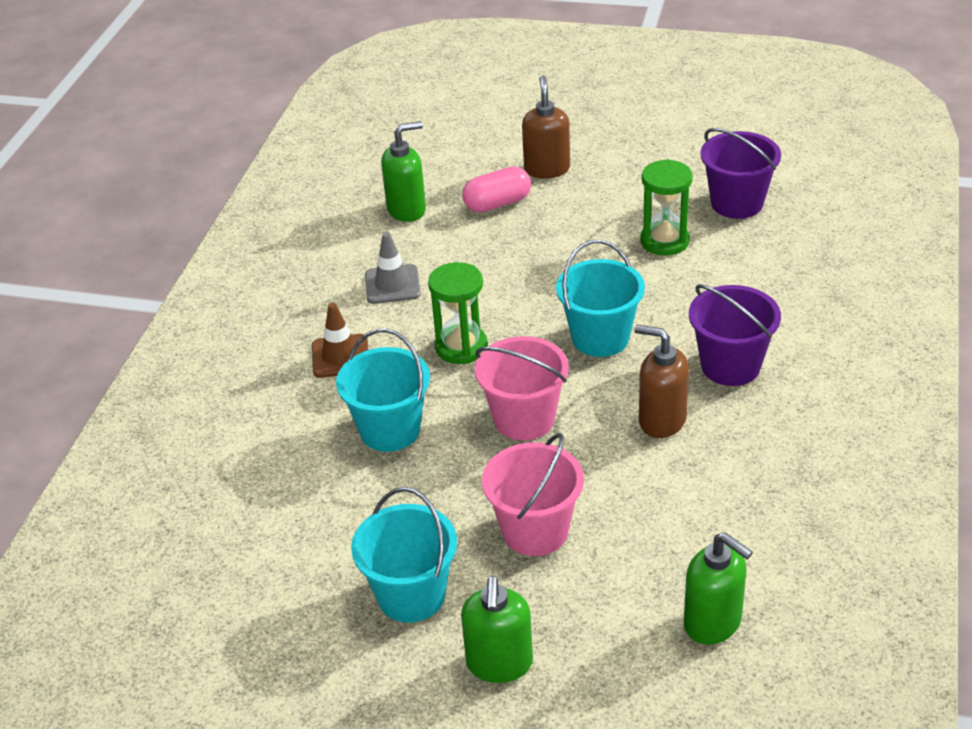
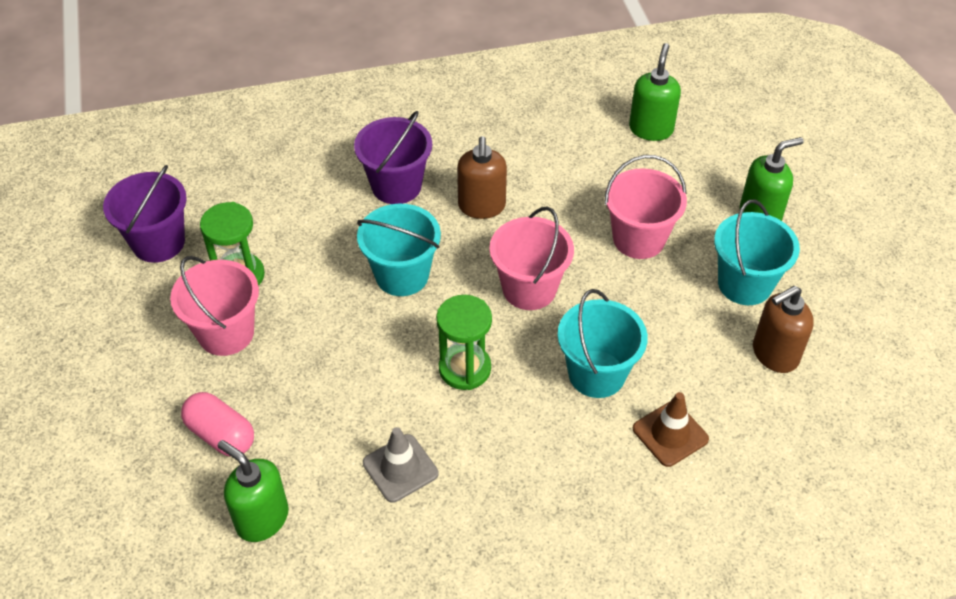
camera: 120 degrees left, 10 degrees up
(340, 356) = (528, 459): brown traffic cone -> brown traffic cone (670, 434)
(547, 169) = (138, 415): brown soap dispenser -> brown soap dispenser (774, 354)
(601, 223) = (226, 333): none -> pink bucket

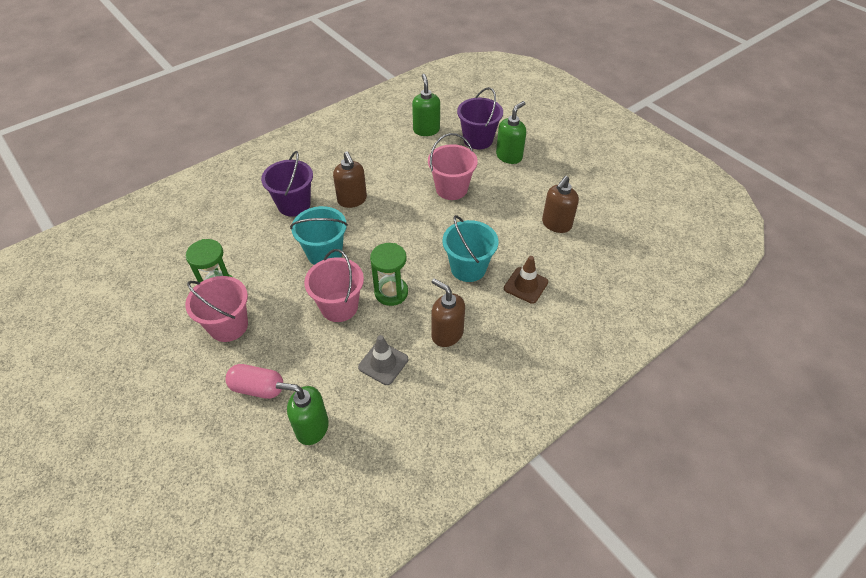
camera: 25 degrees left, 0 degrees up
(158, 242) = (152, 287): purple bucket -> purple bucket (478, 140)
(511, 462) = (447, 334): none -> brown soap dispenser
(529, 289) = (405, 235): pink bucket -> pink bucket (339, 307)
(744, 284) = (521, 194): turquoise bucket -> none

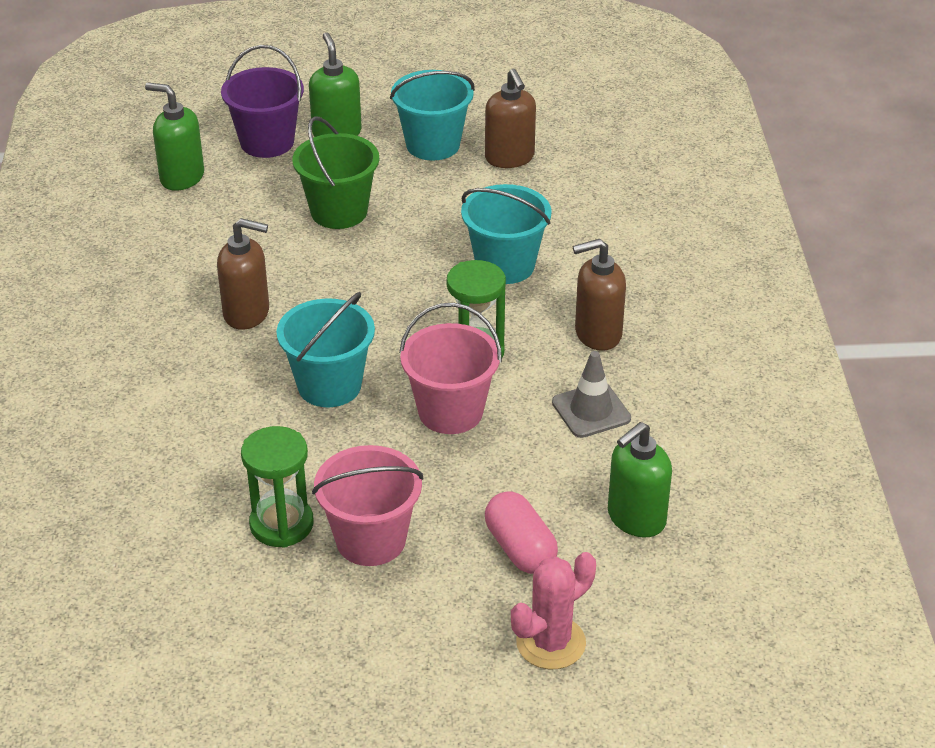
camera: 55 degrees left, 10 degrees down
(196, 437) = (551, 643): none -> pink cactus
(257, 388) = (520, 548): pink capsule -> pink capsule turned 75 degrees counterclockwise
(294, 205) = (184, 377): purple bucket -> none
(451, 189) = (339, 212): pink bucket -> green bucket
(525, 285) = (585, 233): brown traffic cone -> none
(536, 192) = (433, 145): none -> turquoise bucket

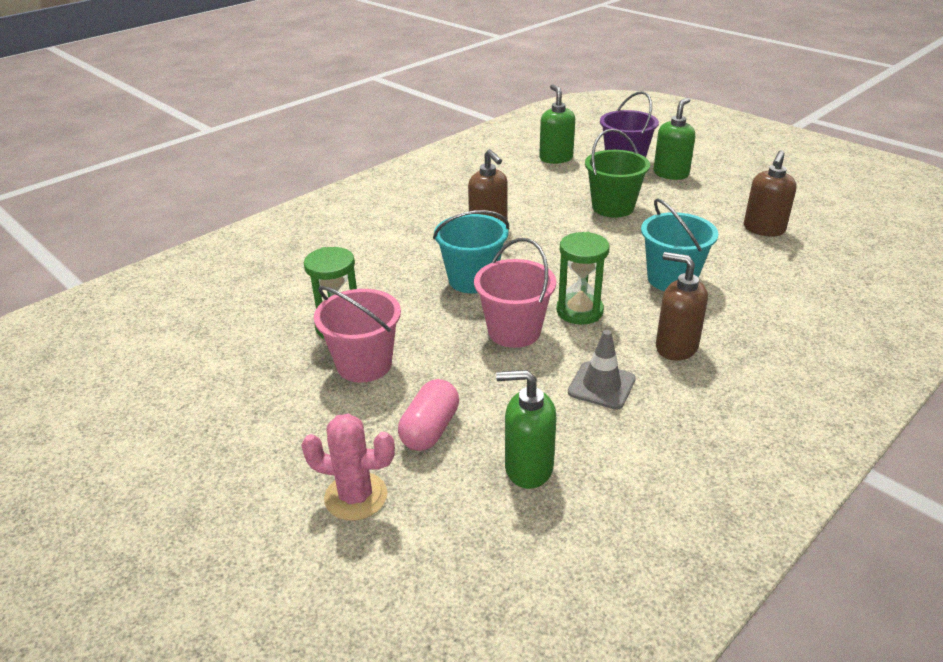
camera: 50 degrees right, 5 degrees down
(433, 145) = (721, 202): turquoise bucket -> none

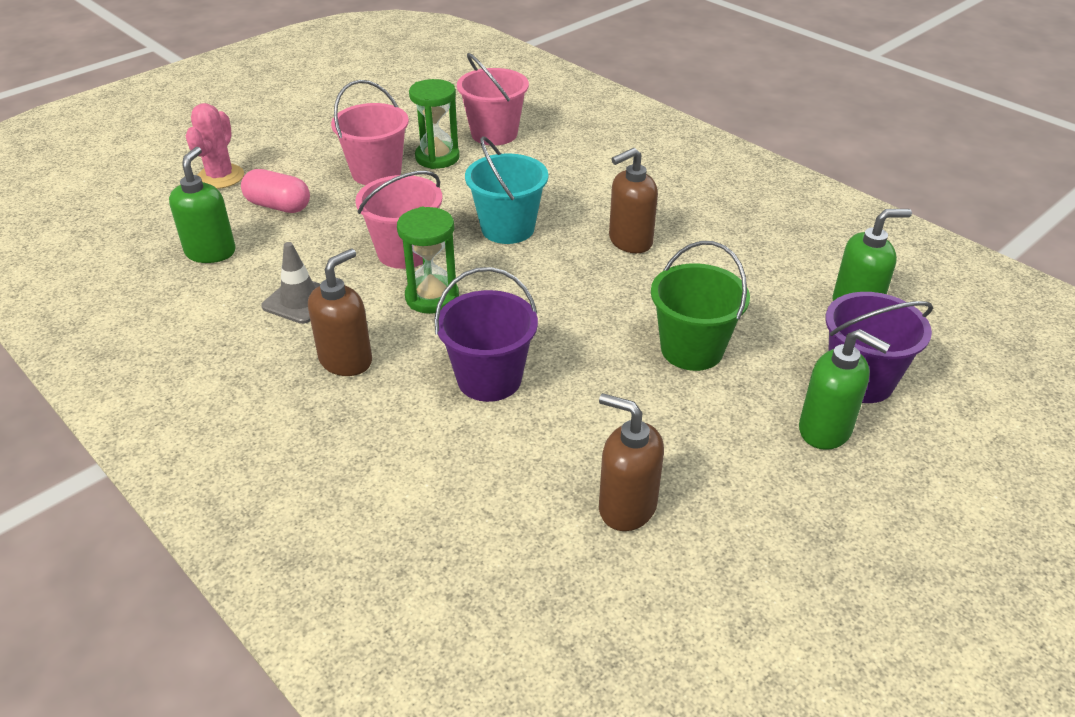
camera: 90 degrees right, 5 degrees up
(296, 295) = (494, 134): none -> pink bucket
(671, 279) = (489, 379): turquoise bucket -> purple bucket

